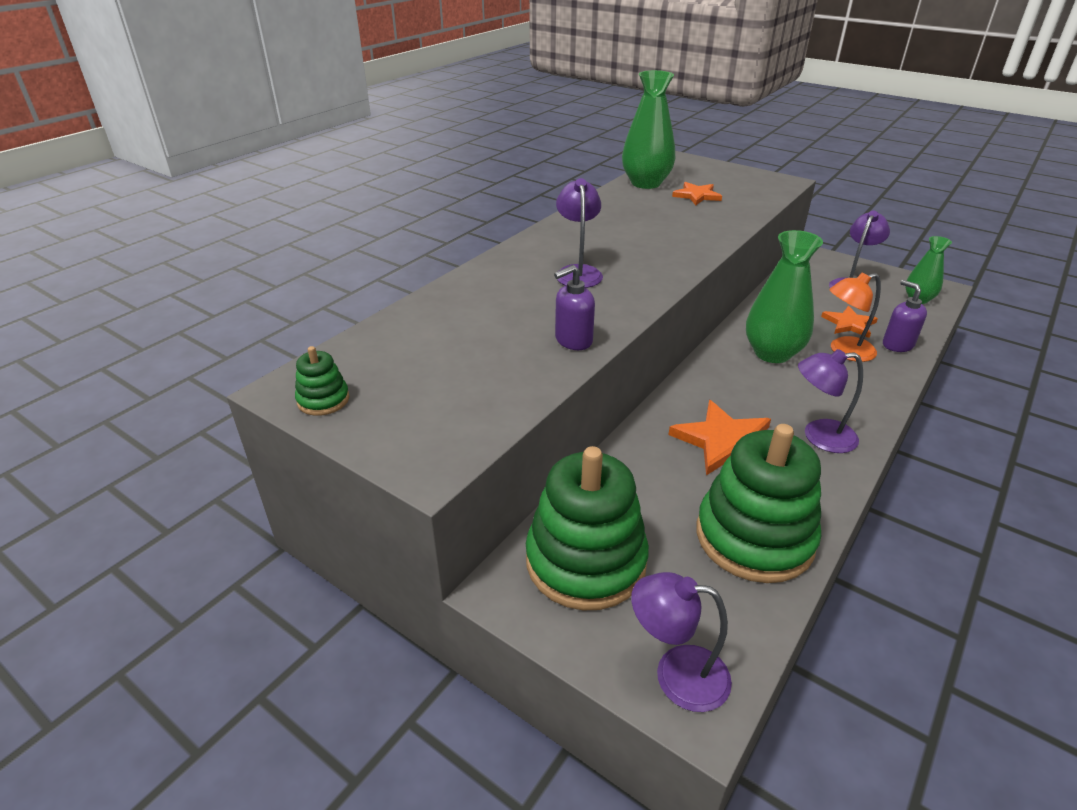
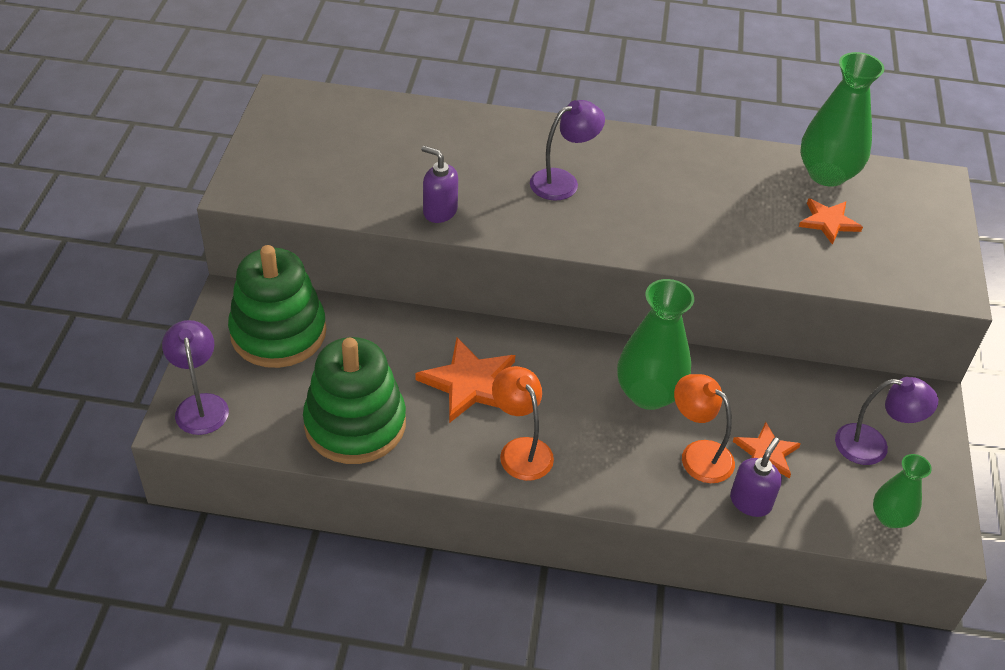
camera: 60 degrees right, 10 degrees up
(323, 400) = (282, 116): green stacking toy -> none
(819, 436) = (521, 450): purple lamp -> orange lamp

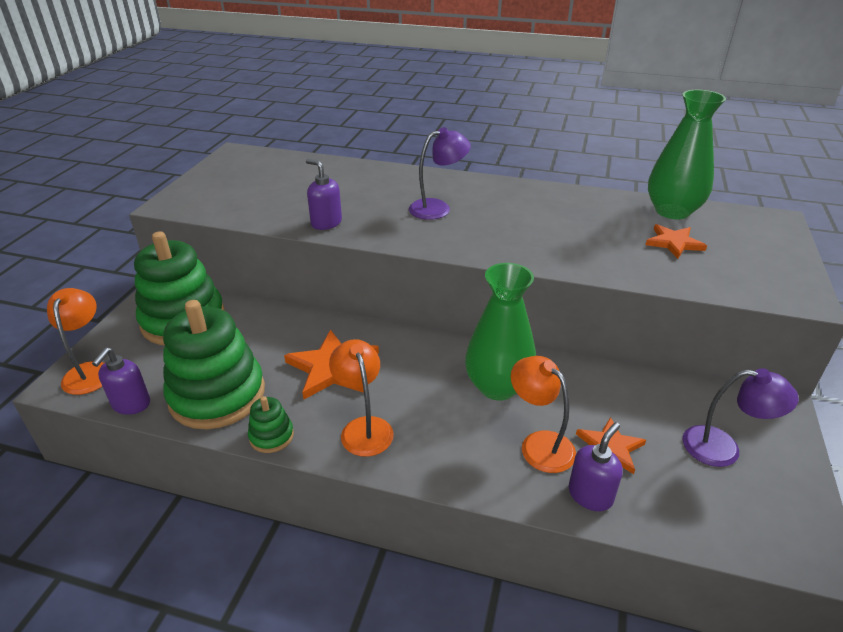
camera: 10 degrees right, 10 degrees down
(200, 405) = (90, 371): purple lamp -> orange lamp
(266, 441) = (131, 404): none -> purple soap dispenser
(429, 466) = (271, 436): none -> green stacking toy
(890, 517) = (746, 524): green vase -> none

